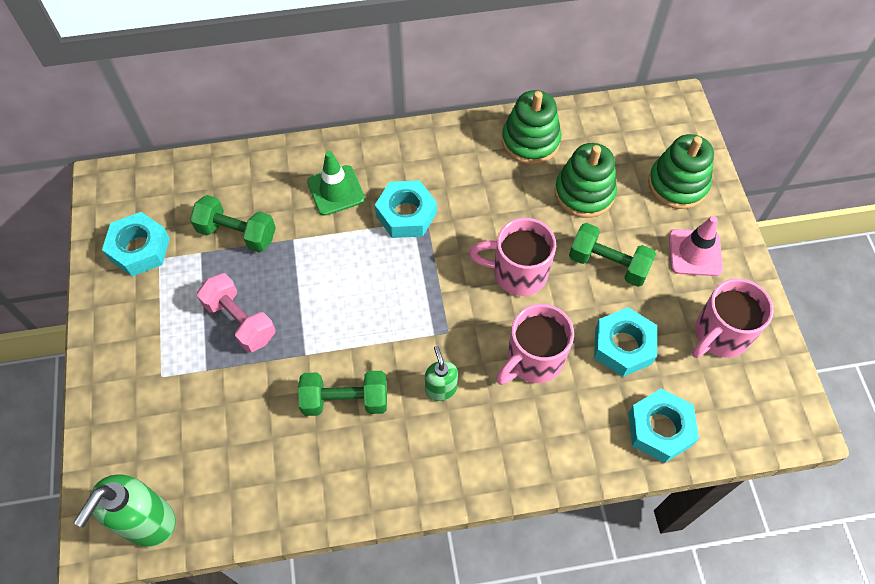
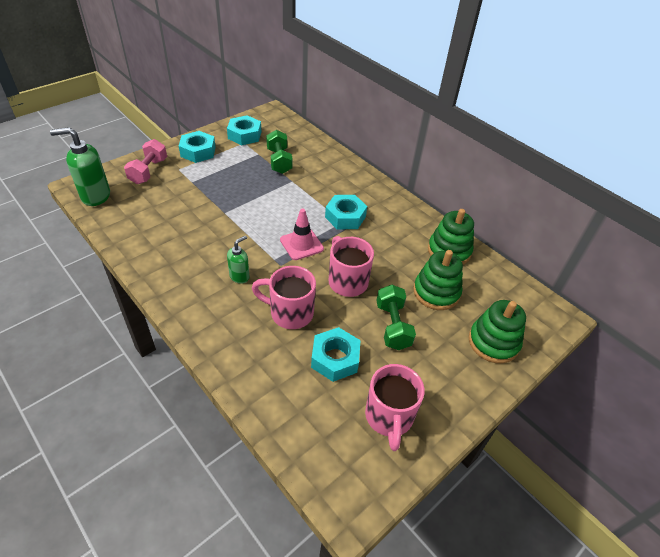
camera: 55 degrees right, 15 degrees down
(240, 321) = (228, 182): pink dumbbell -> pink dumbbell (148, 171)
(336, 190) = (336, 184): green traffic cone -> none
(345, 400) = (206, 239): green dumbbell -> none
(659, 429) = (284, 406): turquoise nut -> turquoise nut (198, 151)
(695, 253) = (446, 374): pink traffic cone -> pink traffic cone (301, 244)
(719, 335) = (389, 417): pink mug -> pink mug turned 105 degrees counterclockwise

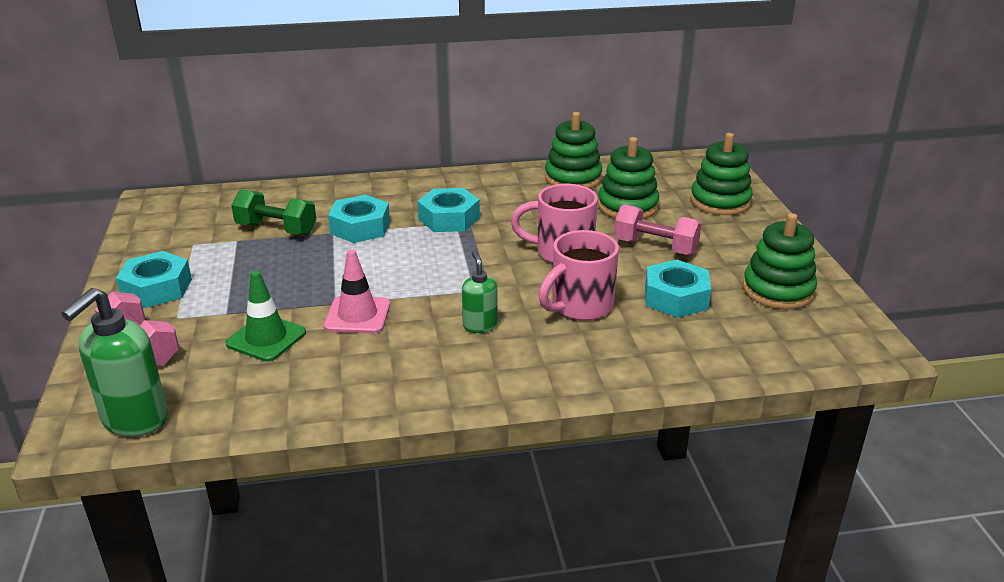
camera: 55 degrees left, 15 degrees down
(178, 204) = (266, 338): none -> green traffic cone
(244, 135) = (175, 238): turquoise nut -> turquoise nut (360, 227)
(301, 244) = (466, 263): pink traffic cone -> pink traffic cone (357, 315)
(389, 417) = (778, 290): pink mug -> green stacking toy
(393, 326) = (655, 247): green dumbbell -> pink dumbbell

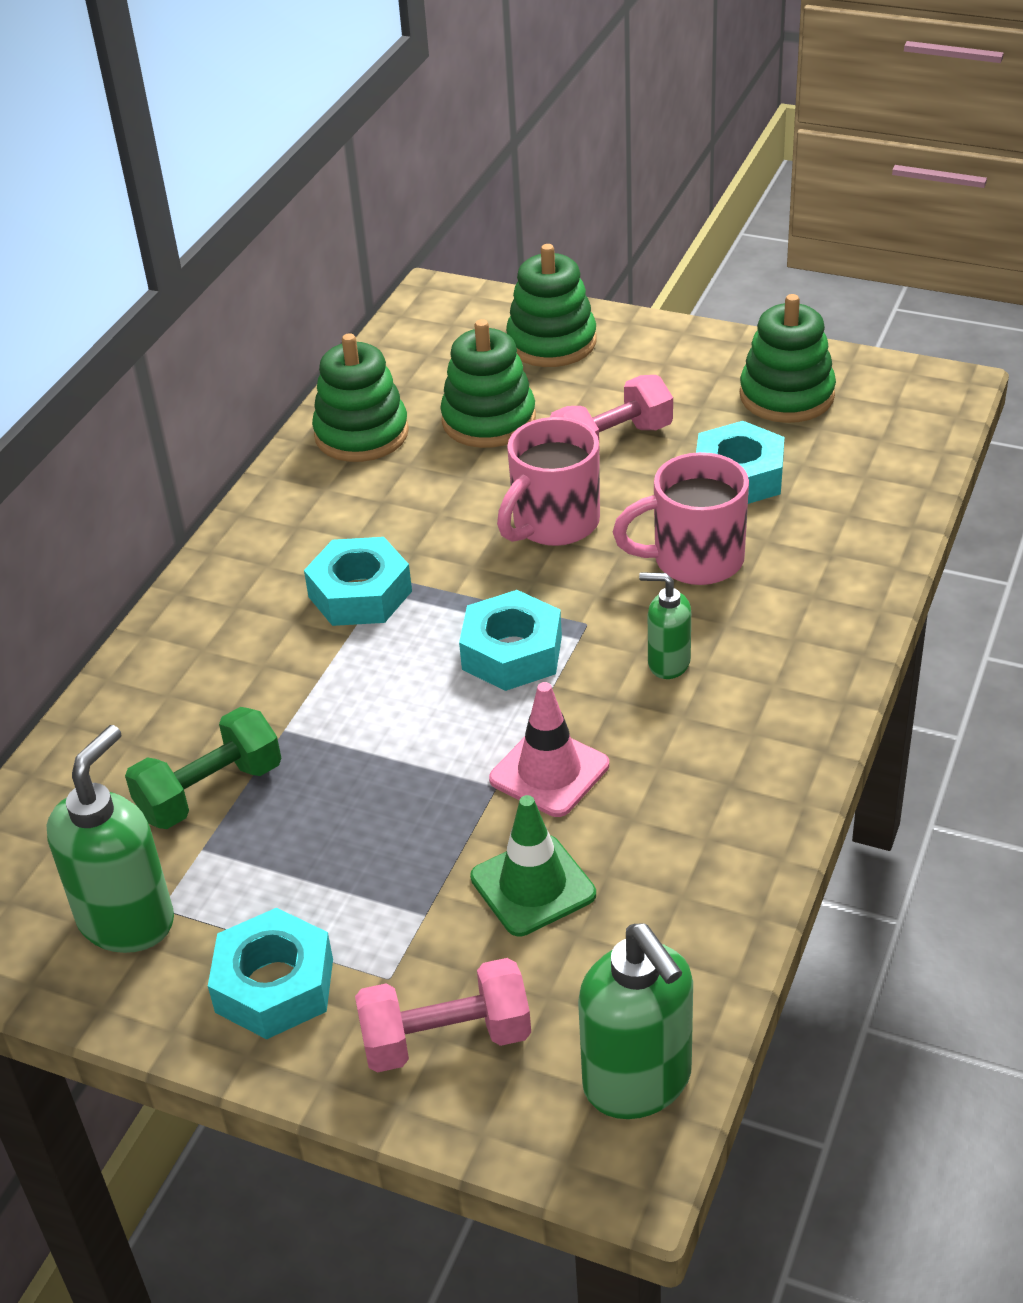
camera: 55 degrees left, 10 degrees up
(180, 239) = (127, 920): none -> green soap dispenser
(360, 227) = (296, 694): turquoise nut -> turquoise nut (512, 653)
(580, 306) = (694, 560): pink mug -> pink mug turned 90 degrees clockwise

